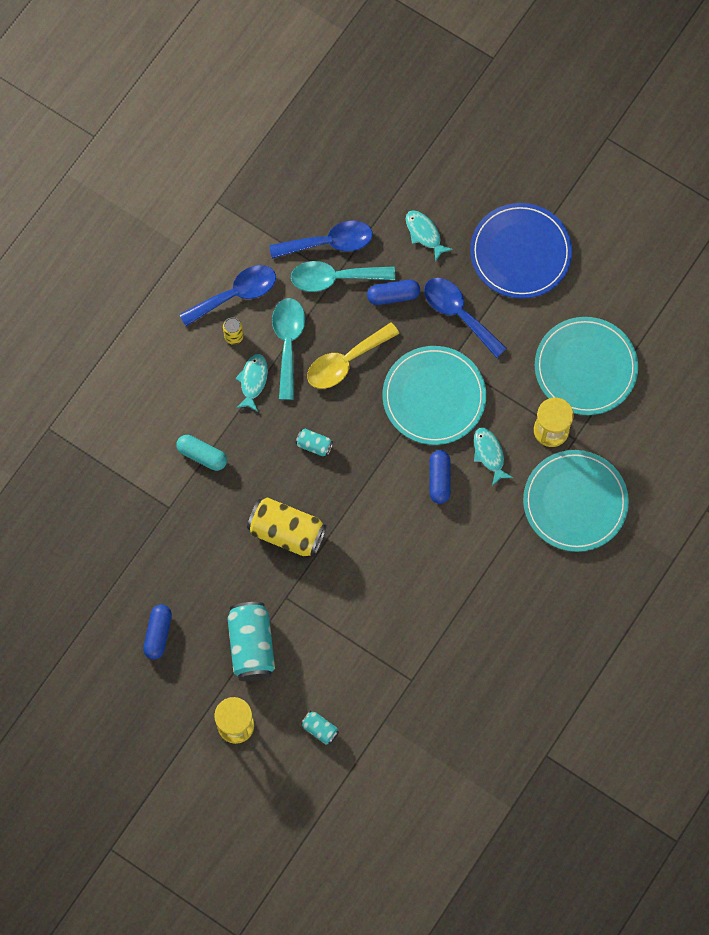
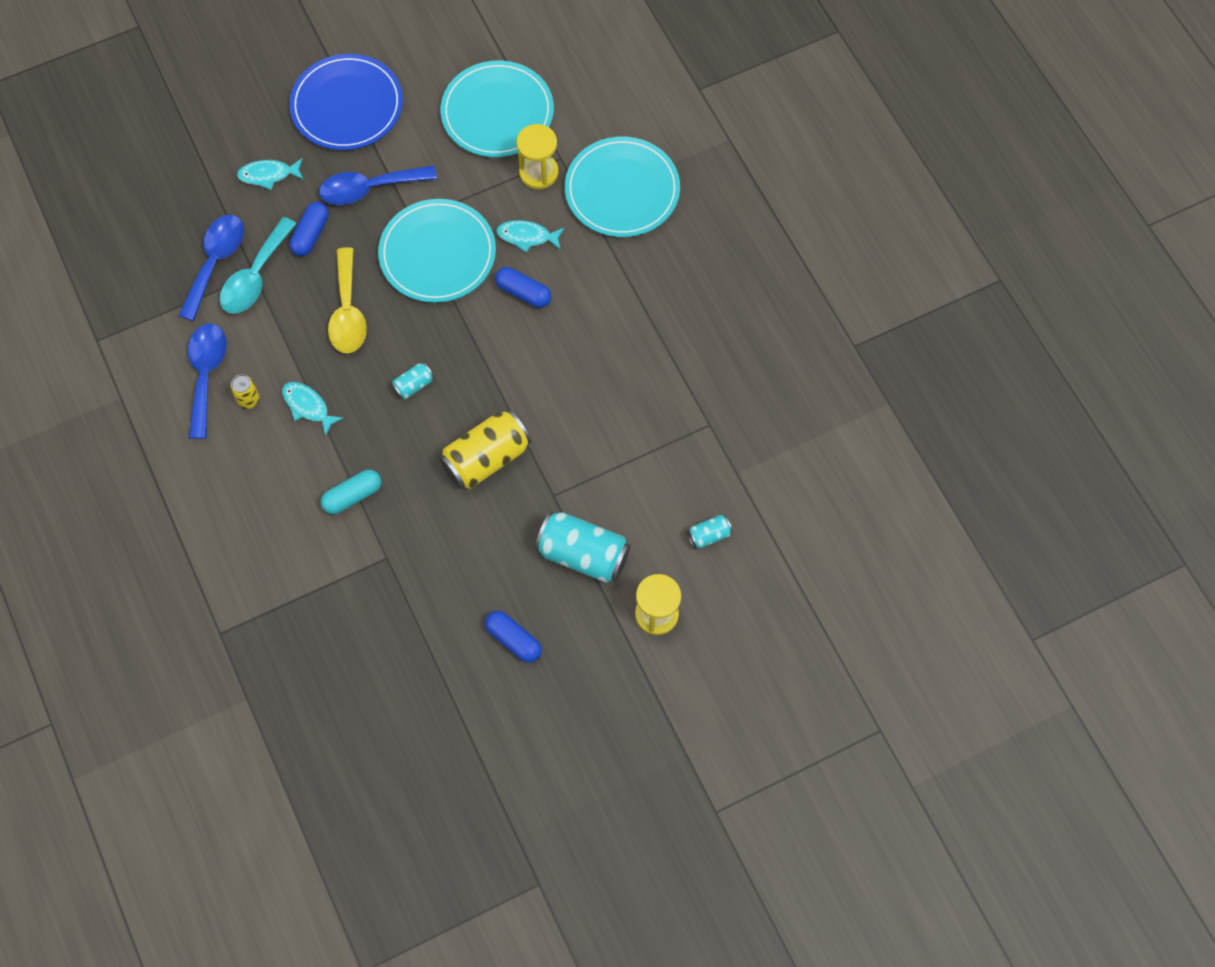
camera: 60 degrees left, 5 degrees down
(288, 342) = (291, 353): turquoise spoon -> none

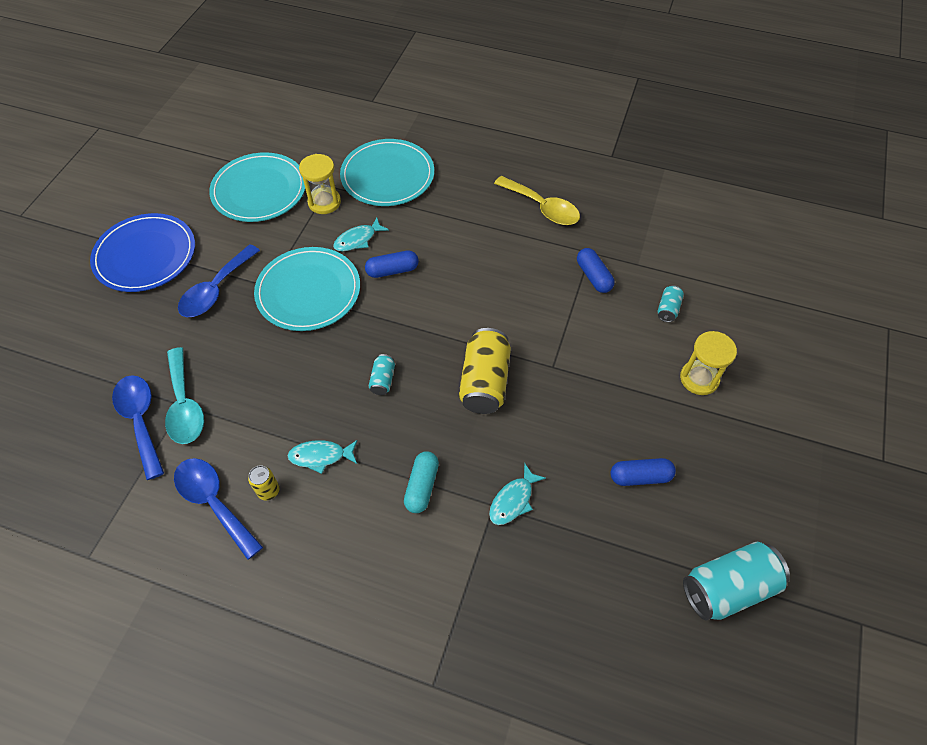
camera: 45 degrees left, 10 degrees down
(268, 175) = (127, 336): turquoise fish -> turquoise fish (513, 500)
(311, 234) = (201, 347): blue capsule -> blue capsule (593, 276)
(347, 312) = (283, 373): yellow spoon -> yellow spoon (542, 208)
(583, 554) = (614, 384): turquoise can -> turquoise can (728, 587)

